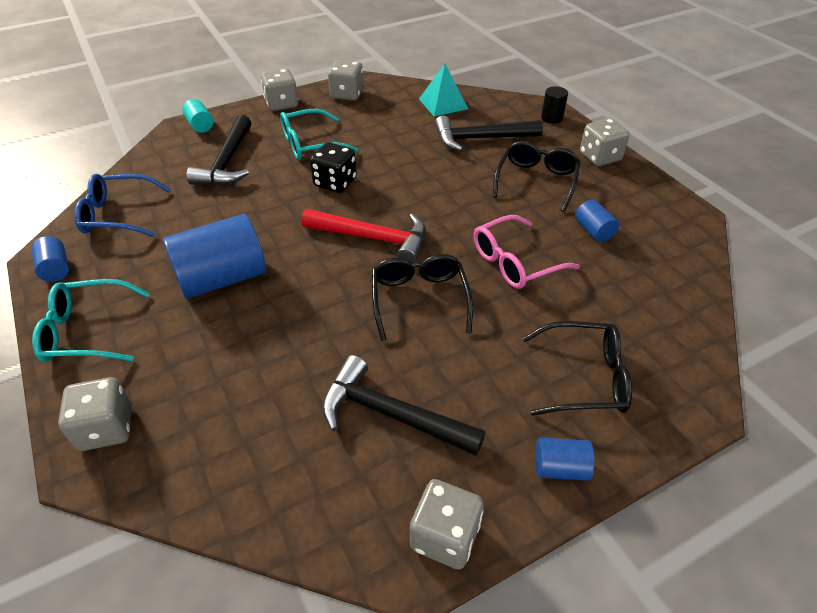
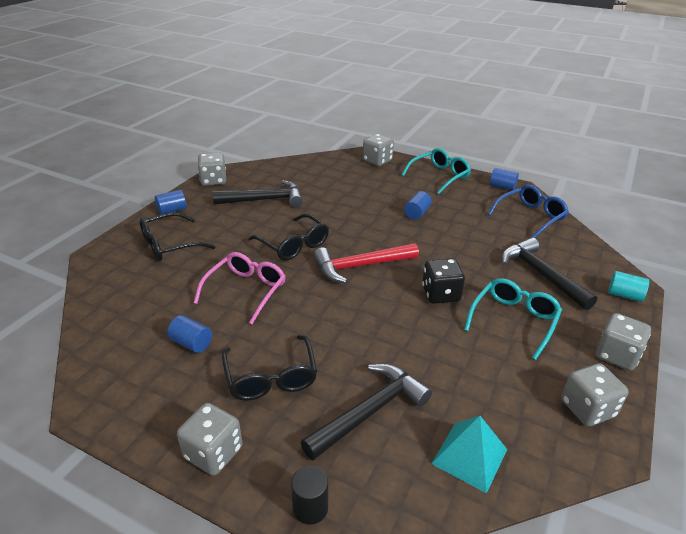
camera: 145 degrees right, 10 degrees down
(222, 278) = (417, 213): blue cylinder -> blue cylinder, size x0.48

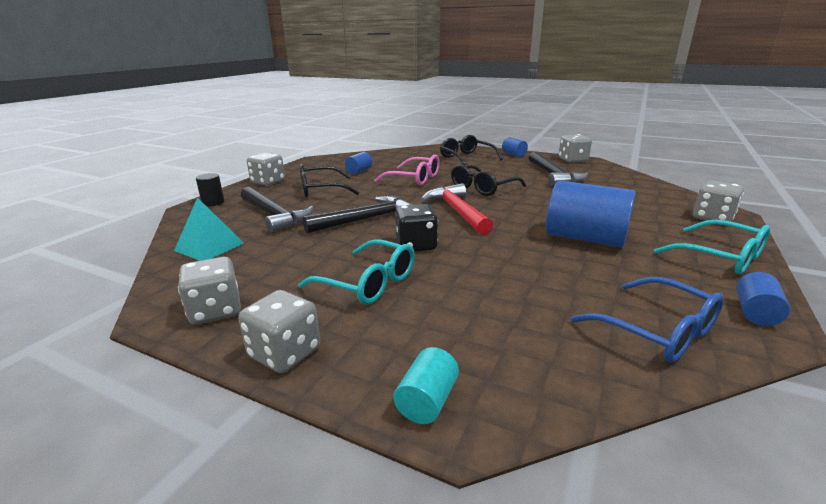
camera: 90 degrees right, 10 degrees down
(417, 213) = (585, 238): blue cylinder -> blue cylinder, size x2.09
(541, 274) = (471, 316): black hammer -> black hammer (366, 219)

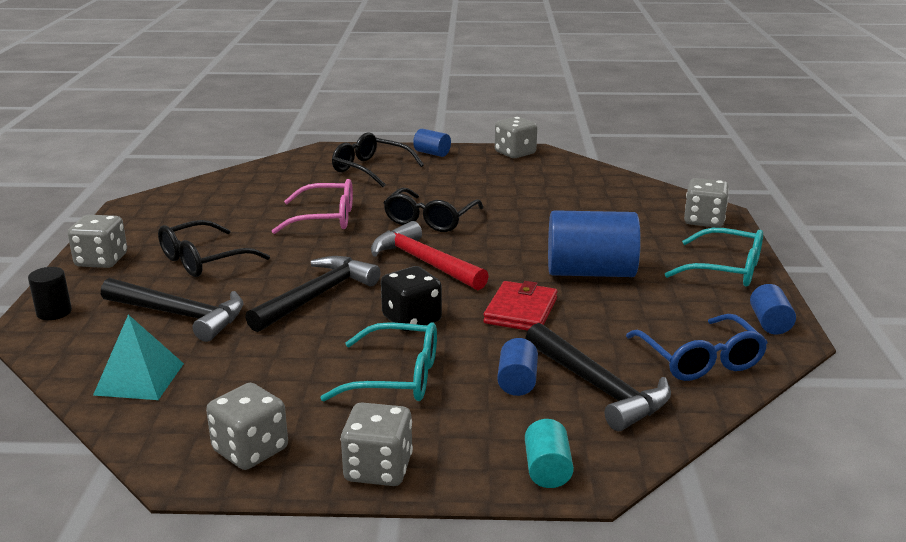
camera: 25 degrees left, 0 degrees up
(359, 171) = (230, 217): blue cylinder -> blue cylinder (517, 382)
(505, 255) = (520, 311): none -> red wallet
(554, 176) = (507, 185): black hammer -> black hammer (599, 388)
(657, 331) = (700, 360): blue glasses -> blue glasses turned 45 degrees clockwise

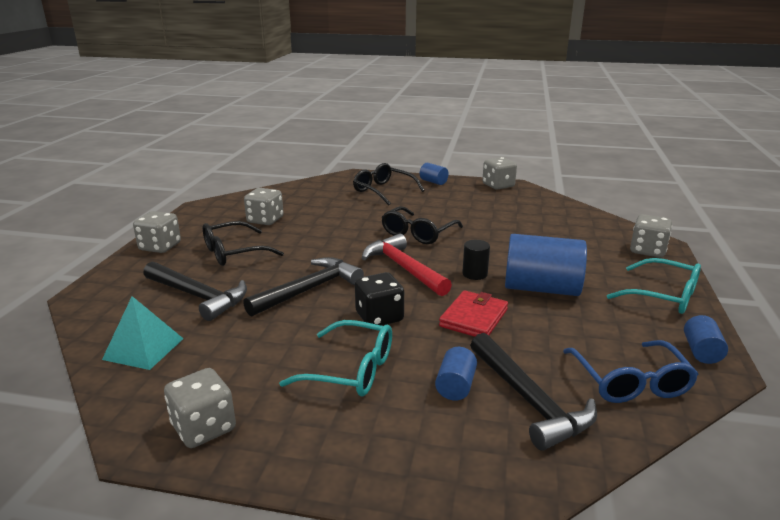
camera: 10 degrees right, 0 degrees up
(54, 312) = (107, 285): black cylinder -> black cylinder (474, 274)
(325, 218) = (337, 226): pink glasses -> none
(378, 469) = (307, 462): grey dice -> grey dice (265, 220)
(547, 470) = (463, 484): turquoise cylinder -> none

